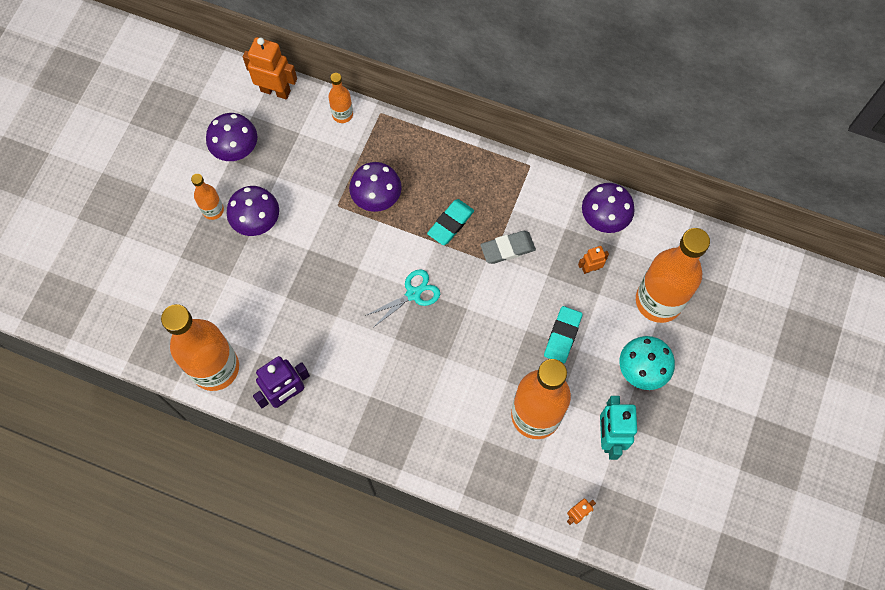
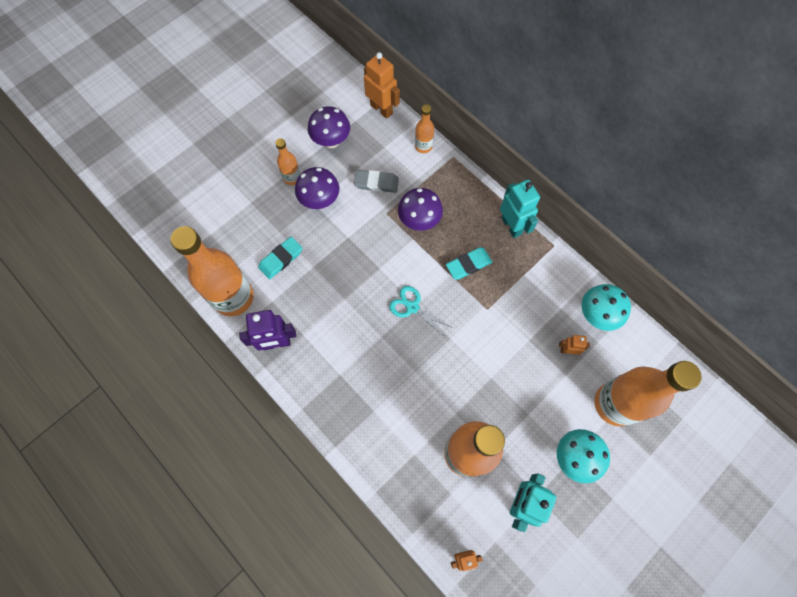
camera: 25 degrees right, 0 degrees up
(413, 294) = (412, 307): turquoise scissors -> turquoise scissors turned 135 degrees counterclockwise
(477, 163) = (511, 226): none -> turquoise robot
(507, 248) = (505, 304): grey eraser -> grey eraser (376, 183)
(562, 336) = (519, 396): turquoise eraser -> turquoise eraser (281, 259)
(604, 219) = (597, 315): purple mushroom -> turquoise mushroom

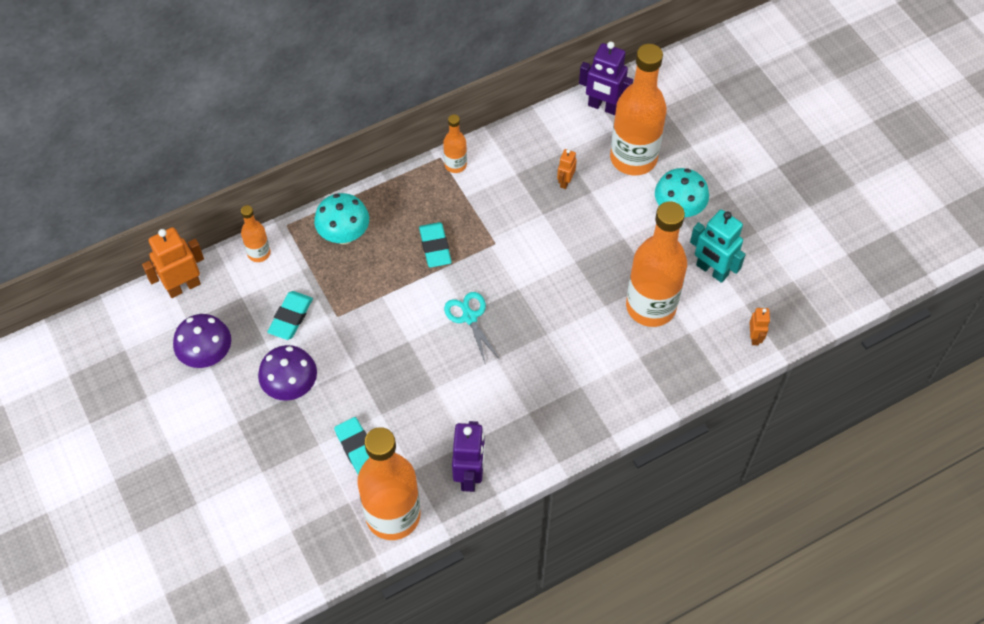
camera: 75 degrees left, 10 degrees down
(292, 178) = (245, 414): orange bottle -> orange bottle (455, 165)
(376, 183) = (290, 317): grey eraser -> turquoise eraser
(412, 307) = (469, 317): turquoise scissors -> turquoise scissors turned 105 degrees clockwise
(419, 221) = (360, 283): purple mushroom -> none
(511, 226) = (401, 191): turquoise robot -> none
(597, 315) = (534, 143): turquoise mushroom -> turquoise mushroom (344, 235)
(660, 364) = (603, 107): none -> purple robot

